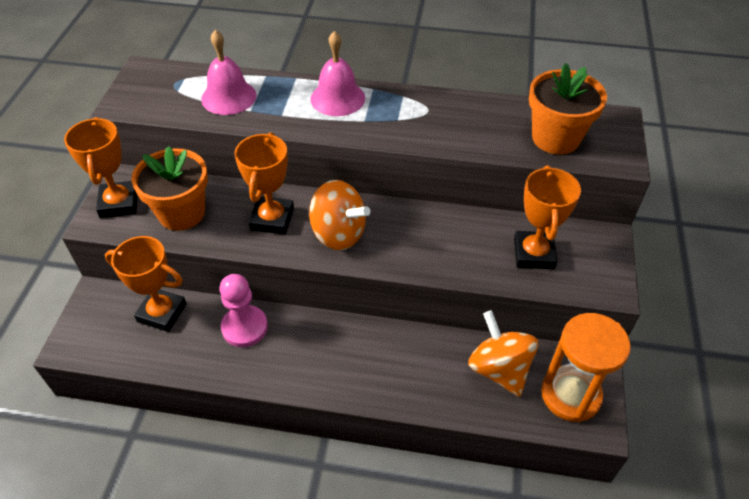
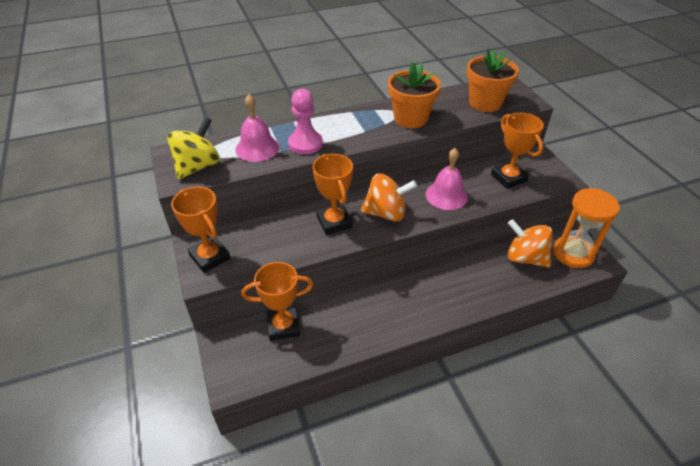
camera: 30 degrees left, 5 degrees down
(153, 96) = (198, 166): none -> yellow spinning top
(181, 213) = (265, 244): orange flower pot -> orange flower pot (410, 119)
(244, 327) = (351, 307): pink pawn -> pink pawn (305, 144)
(337, 98) = (334, 124): pink bell -> pink bell (446, 195)

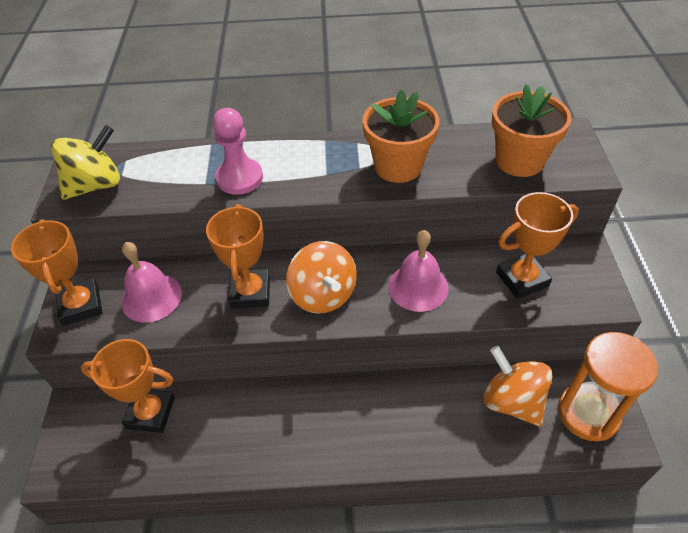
camera: 20 degrees right, 5 degrees up
(257, 148) = (178, 173): pink bell -> pink bell (151, 297)
(386, 213) = (323, 295): orange spinning top -> orange spinning top turned 45 degrees clockwise
(508, 178) = (522, 279): orange trophy -> orange trophy turned 75 degrees clockwise

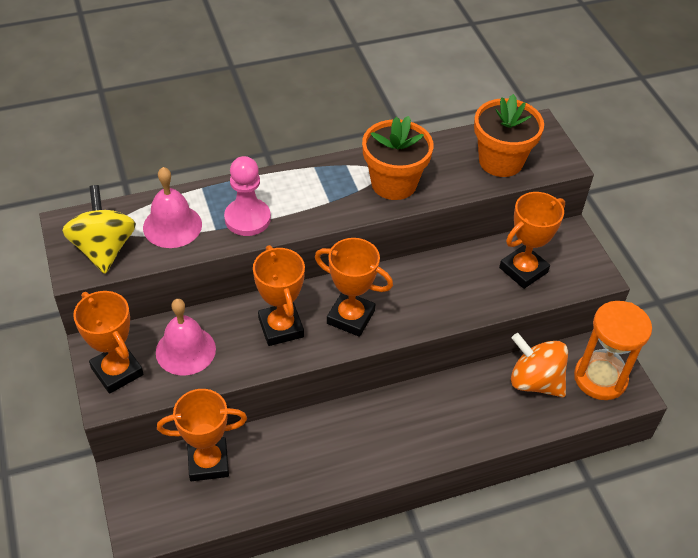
camera: 20 degrees left, 0 degrees up
(96, 185) = (104, 248): yellow spinning top -> yellow spinning top turned 45 degrees counterclockwise
(323, 295) = (350, 317): orange spinning top -> orange trophy
(418, 287) = (434, 294): pink bell -> pink bell (172, 226)

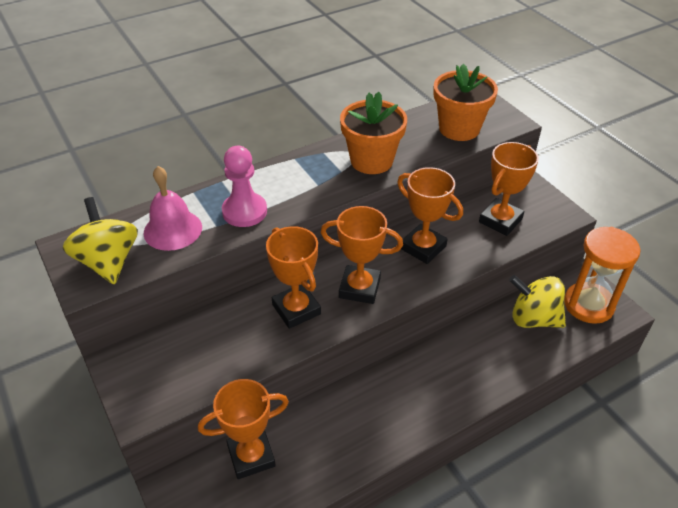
camera: 10 degrees left, 5 degrees down
(117, 371) = (143, 381): orange trophy -> orange trophy (423, 247)
(185, 350) = (208, 348): pink bell -> none
(534, 381) = (533, 318): orange spinning top -> yellow spinning top

